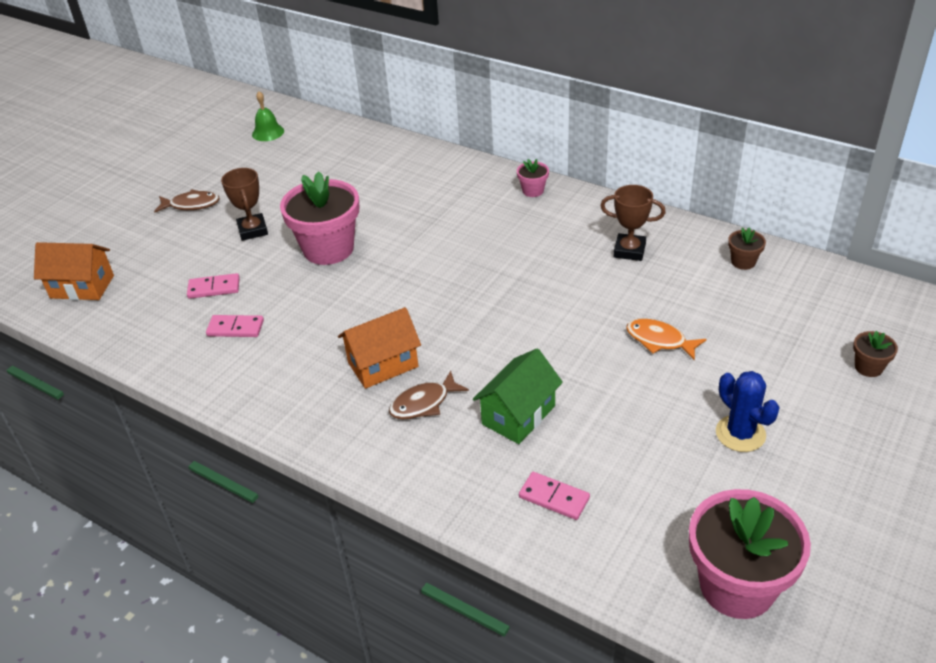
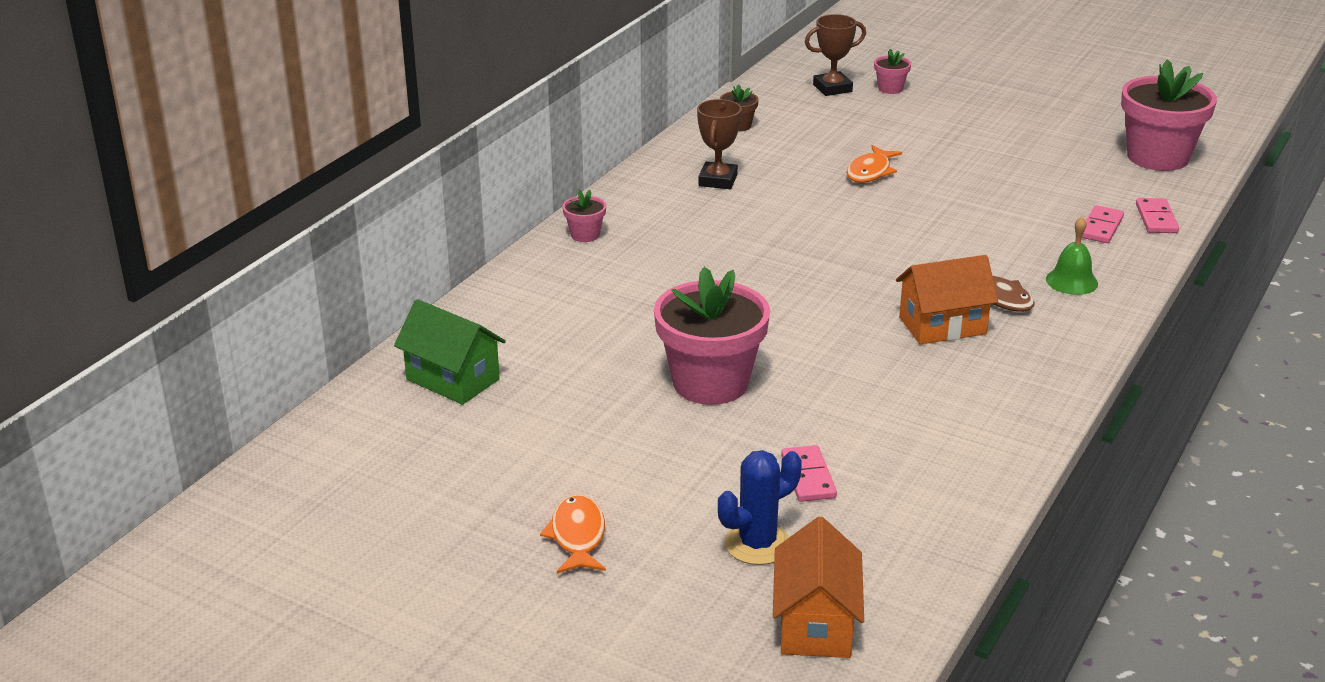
camera: 95 degrees left, 10 degrees down
(191, 205) = (577, 536): brown fish -> orange fish
(235, 328) = (895, 444): pink domino -> pink domino (1156, 218)
(253, 230) = (659, 458): brown trophy -> brown trophy (832, 88)
(268, 132) = (348, 479): green bell -> green bell (1071, 281)
(383, 365) = (942, 326): orange house -> orange house turned 75 degrees counterclockwise
(518, 415) = (999, 244): green house -> green house (453, 379)
(740, 434) = (990, 144): blue cactus -> blue cactus (757, 544)
(868, 367) = (890, 88): brown flower pot -> pink flower pot

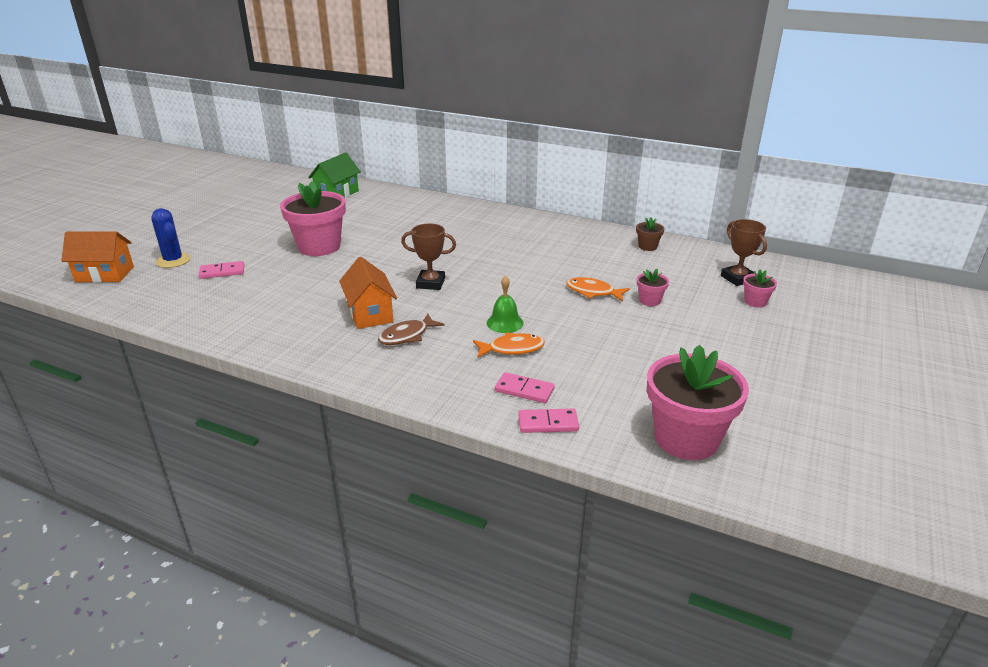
camera: 85 degrees right, 0 degrees up
(577, 536) = (202, 224): orange fish -> orange fish (512, 349)
(585, 235) = (480, 211): pink flower pot -> pink flower pot (650, 301)
(718, 180) = (560, 242): brown trophy -> brown trophy (430, 283)
(1071, 281) = (430, 368): green bell -> green bell (505, 323)

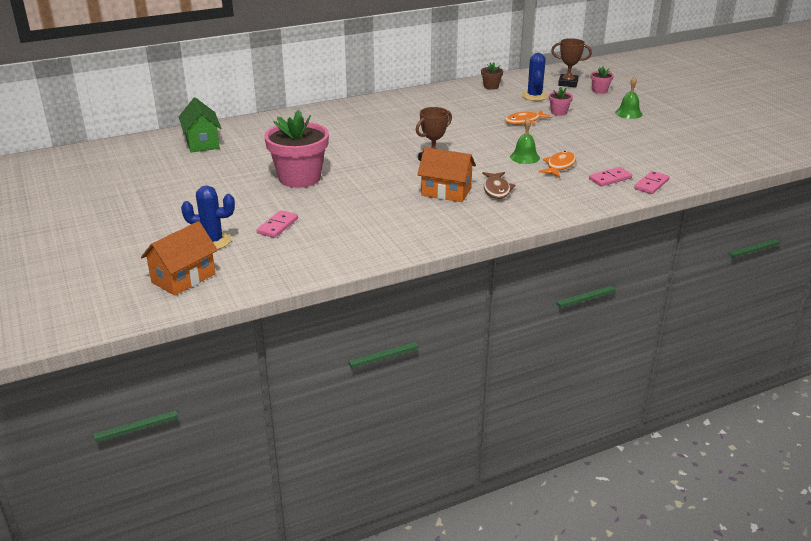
camera: 50 degrees left, 0 degrees up
(667, 274) = (534, 96): none -> blue cactus
(686, 438) = (705, 158): pink flower pot -> none
(726, 340) = (628, 113): none -> green bell

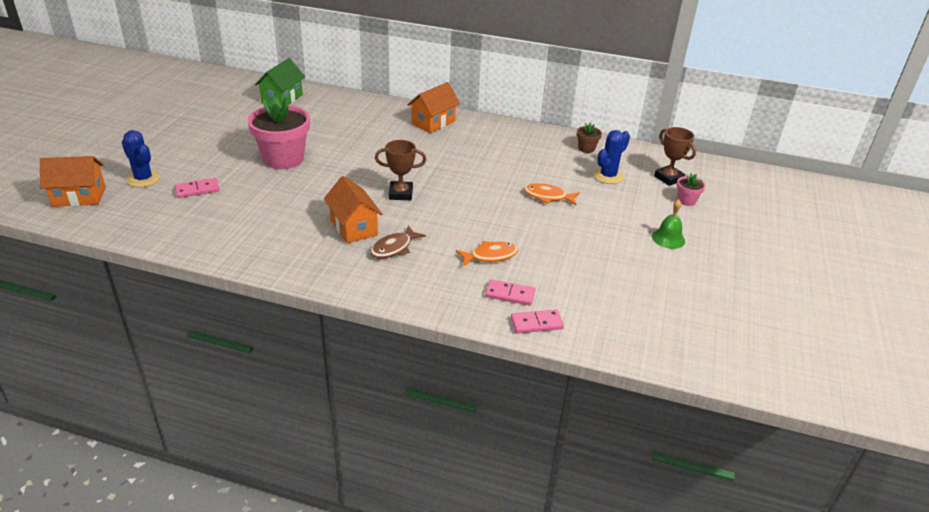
camera: 40 degrees right, 5 degrees up
(360, 111) = (433, 122): none -> orange house
(524, 157) = (478, 231): green bell -> none
(559, 112) = (598, 203): pink flower pot -> none

